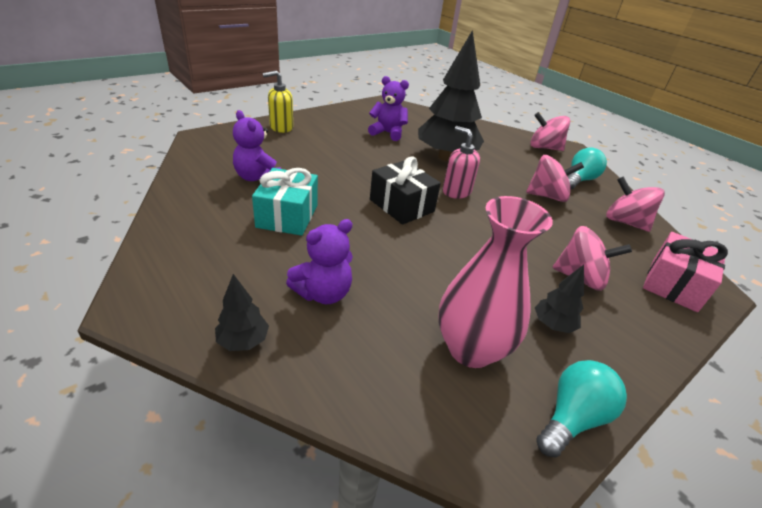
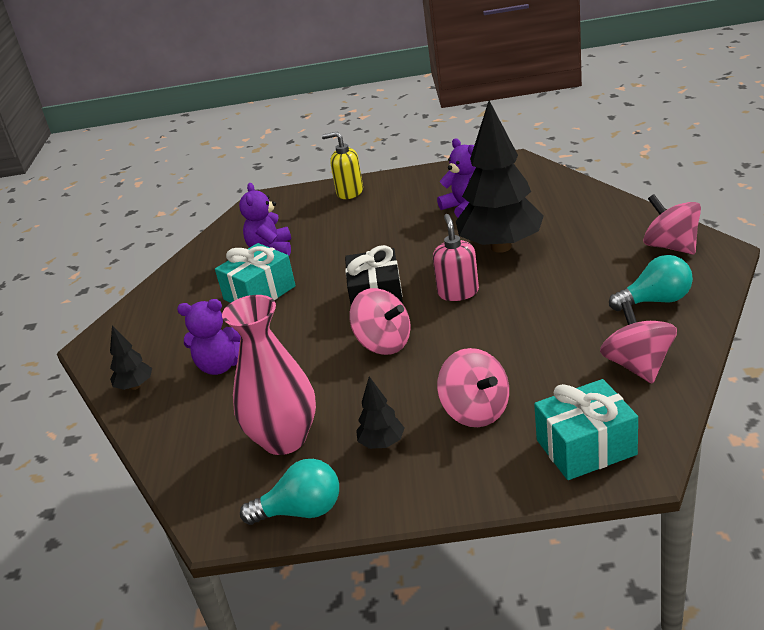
camera: 45 degrees right, 5 degrees down
(547, 196) = (572, 315): pink spinning top -> pink spinning top (384, 343)
(674, 284) = (586, 447): pink gift -> turquoise gift

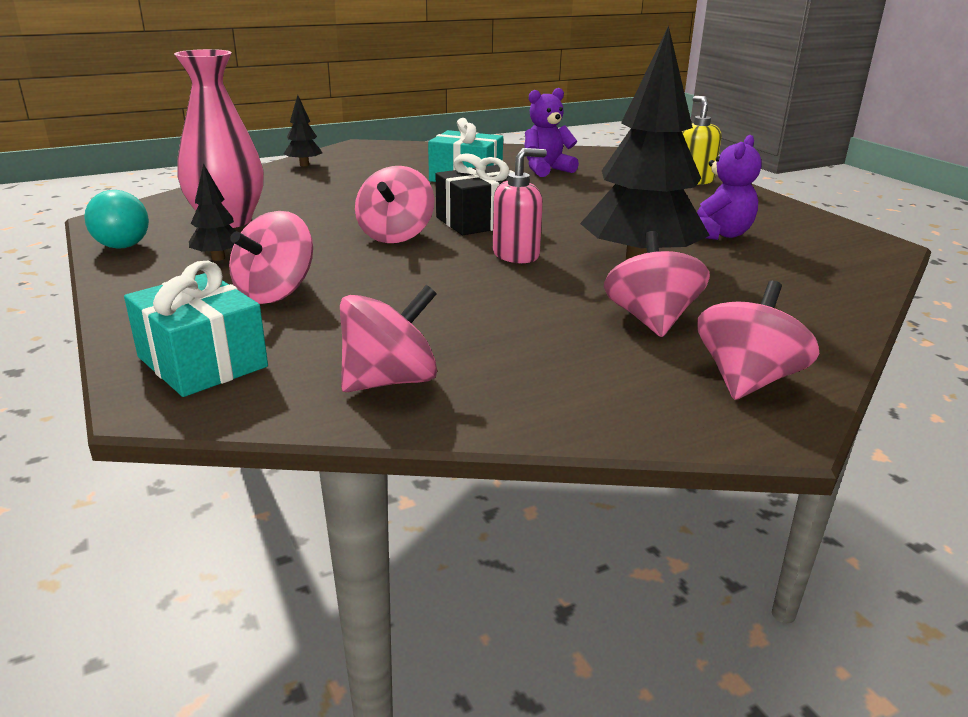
camera: 60 degrees right, 5 degrees down
(220, 366) = (339, 184): purple teddy bear -> none
(587, 260) = (651, 320): none -> pink spinning top
(655, 301) = (571, 380): turquoise light bulb -> none

